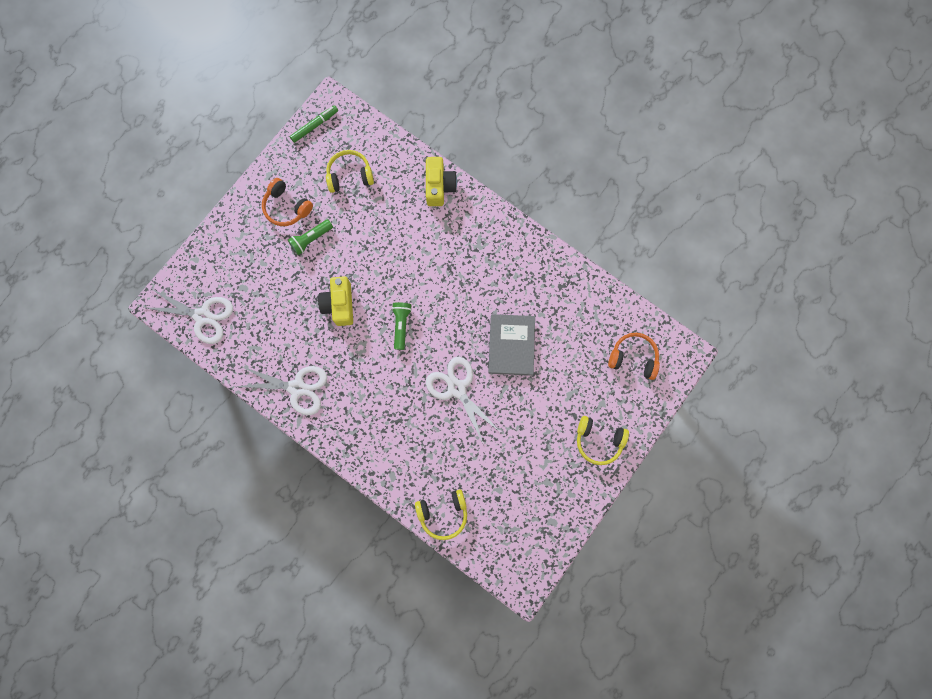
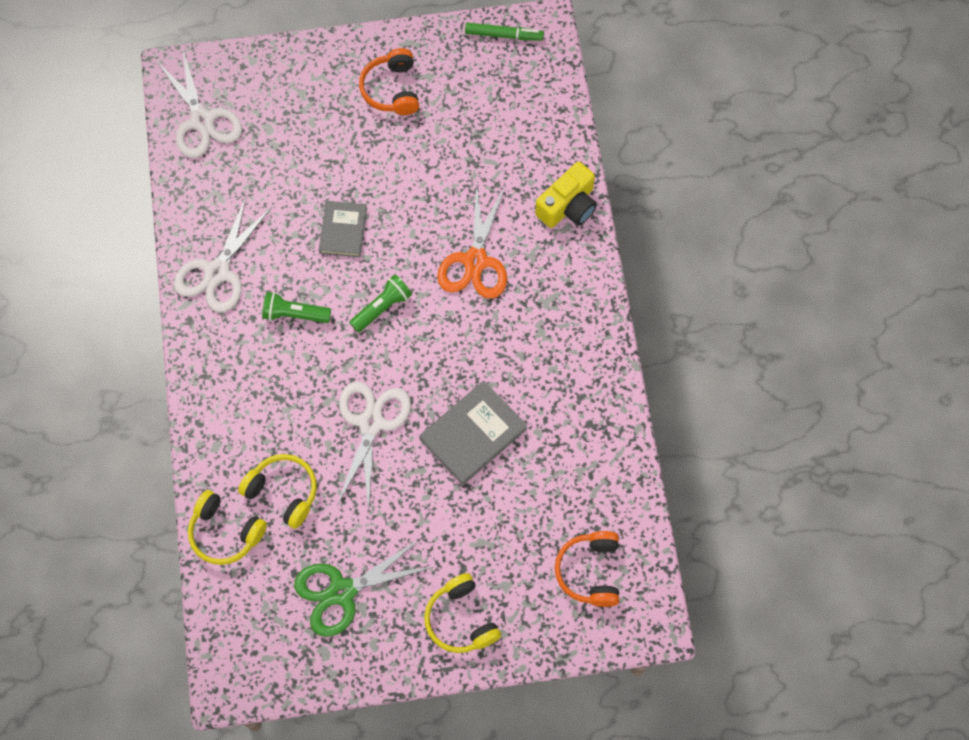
camera: 45 degrees right, 10 degrees down
(297, 388) = (217, 272): white scissors -> white scissors turned 60 degrees clockwise
(311, 239) = (382, 142): green flashlight -> green flashlight (294, 314)
(339, 304) = (343, 230): yellow camera -> grey book
(350, 175) = (487, 114): yellow headphones -> yellow headphones (283, 492)
(423, 258) = (475, 261): none -> orange scissors
(529, 484) = (341, 592): none -> green scissors
(633, 358) = (590, 571): orange headphones -> orange headphones turned 150 degrees counterclockwise

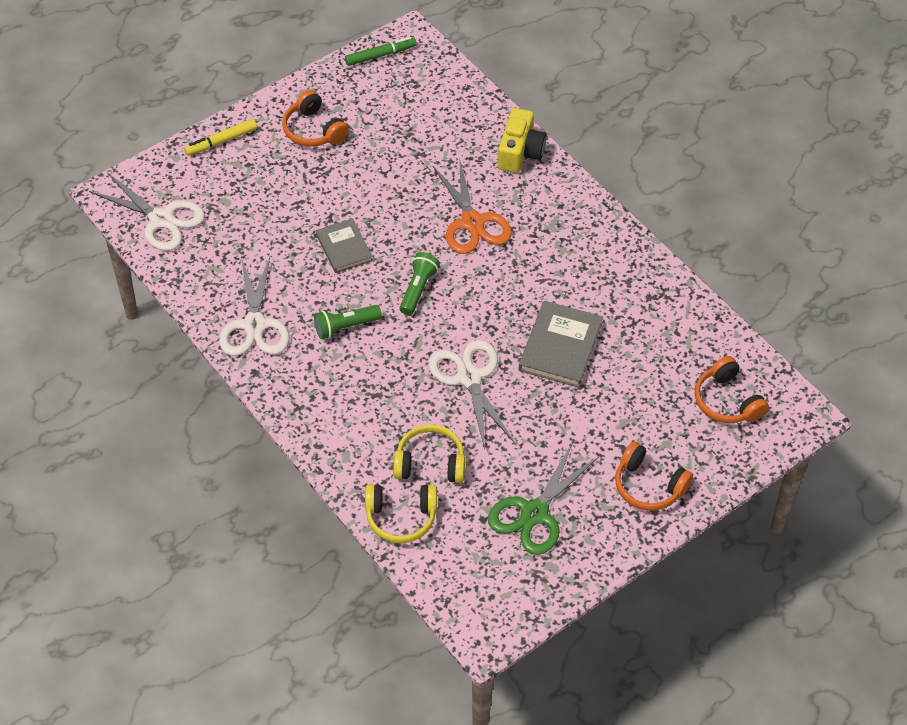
camera: 30 degrees left, 15 degrees down
(302, 62) = (221, 141): none -> yellow marker
(461, 619) = (648, 486): yellow headphones -> orange headphones

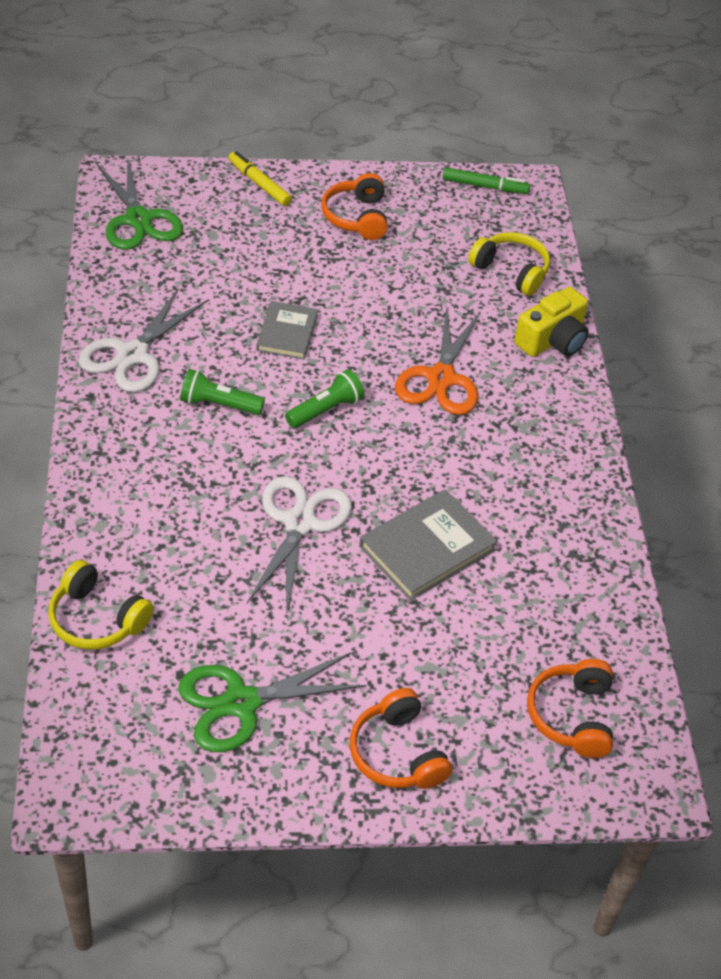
camera: 30 degrees right, 5 degrees down
(161, 219) = (138, 220): white scissors -> green scissors
(221, 141) = (259, 184): yellow marker -> yellow marker turned 45 degrees clockwise
(430, 463) = (179, 583): yellow headphones -> yellow headphones (511, 271)

